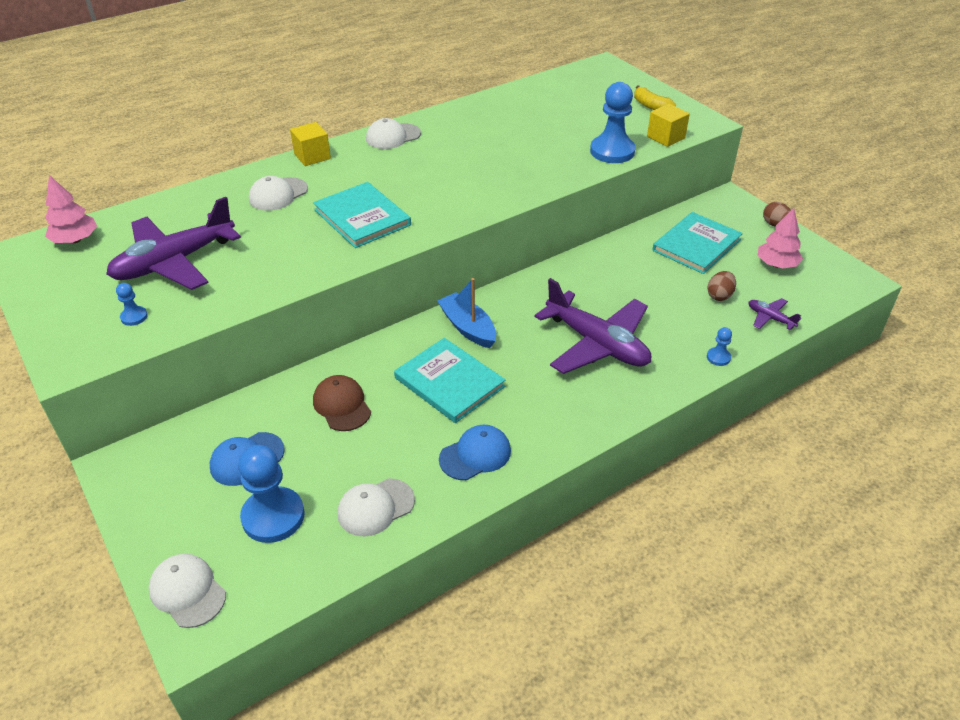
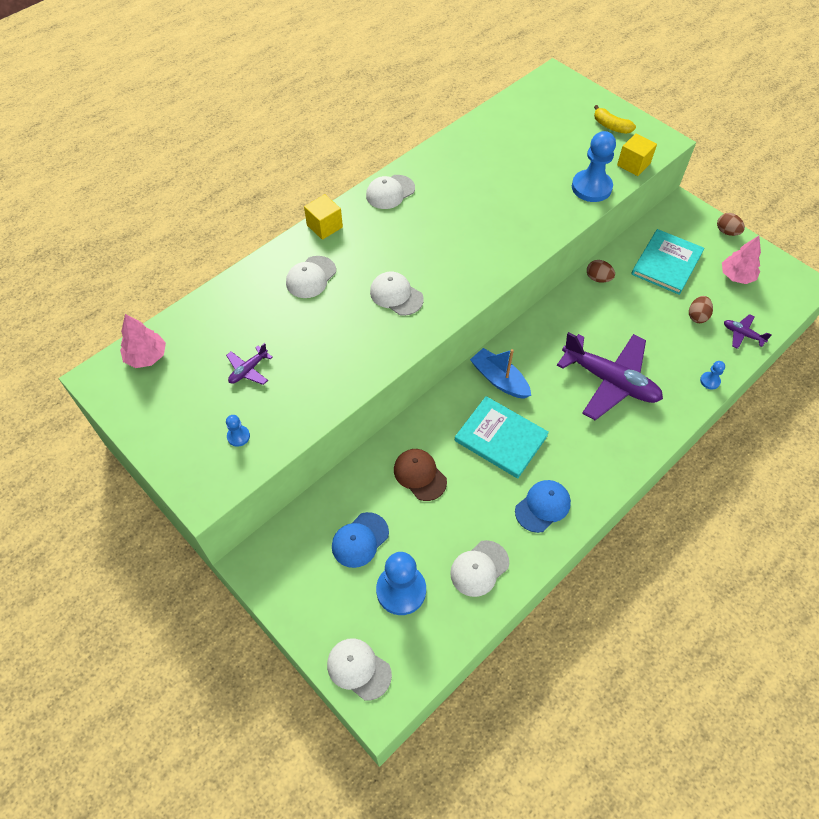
camera: 10 degrees left, 15 degrees up
(174, 262) = (248, 370): purple plane -> purple plane, size x0.43
(362, 217) = (396, 295): turquoise book -> white cap
(612, 250) = (598, 278): none -> brown egg

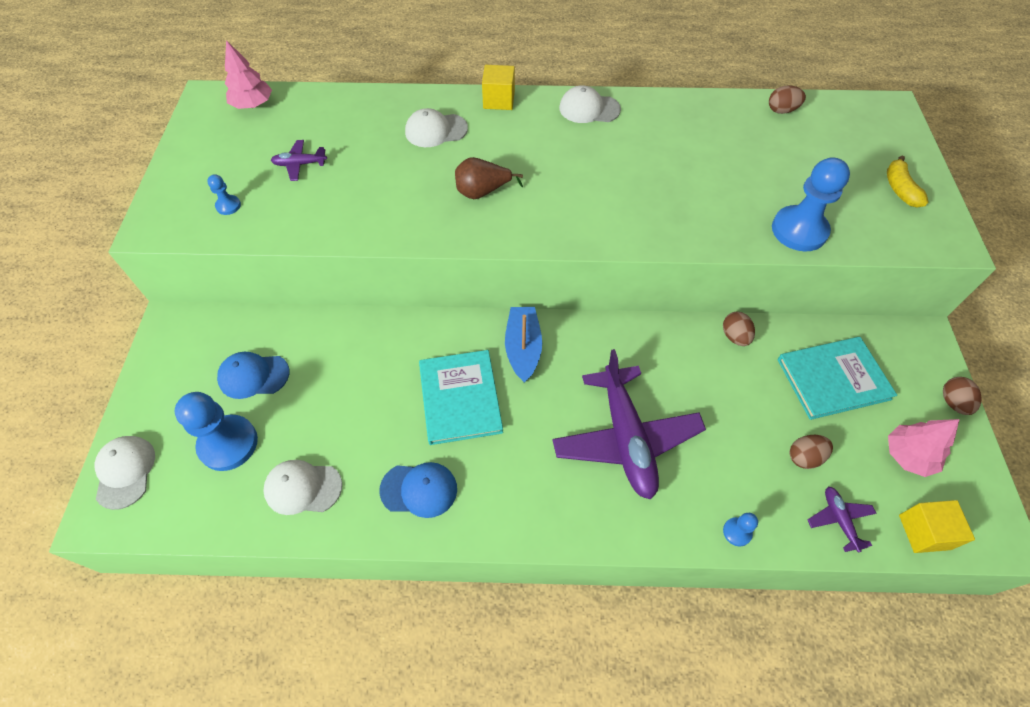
camera: 45 degrees right, 0 degrees up
(396, 295) = (482, 192): white cap -> brown pear
(419, 475) = (359, 368): brown cap -> none
(501, 117) = (781, 110): none -> brown egg
(633, 164) = (880, 240): yellow cube -> yellow cube (924, 532)

